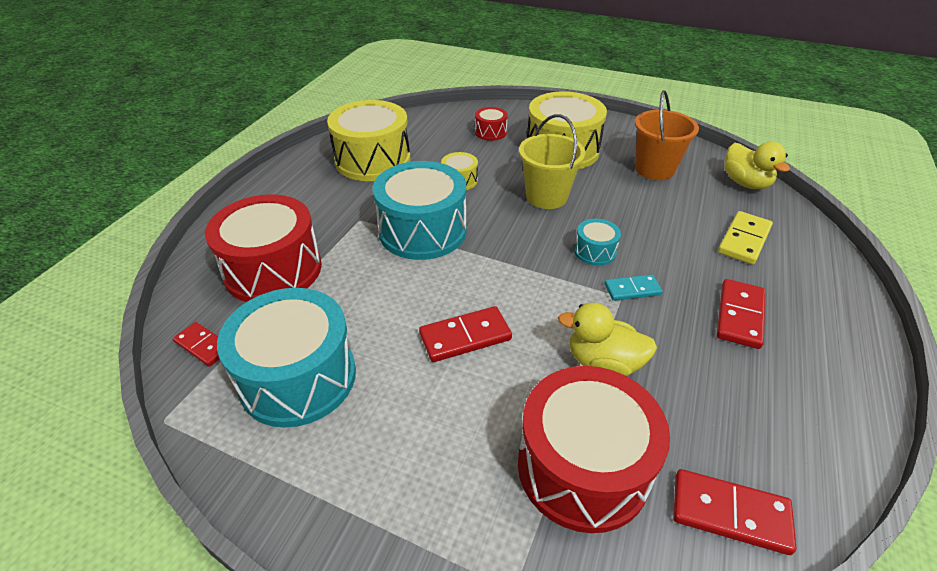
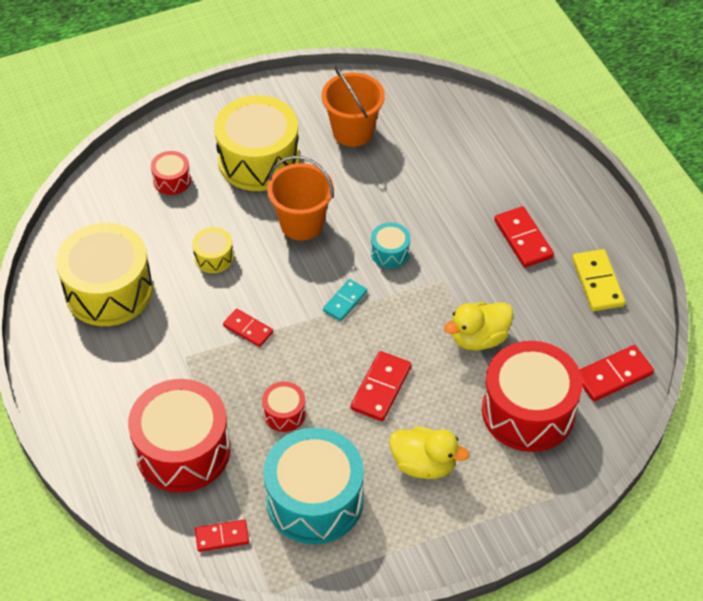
camera: 45 degrees left, 10 degrees up
(369, 298) = (284, 413): none -> red drum
(422, 231) = (248, 329): turquoise drum -> red domino
(546, 197) = (302, 223): yellow bucket -> orange bucket
(632, 289) = (444, 268): turquoise domino -> turquoise domino (345, 301)
(743, 240) = (475, 166): yellow domino -> yellow domino (597, 282)
(745, 183) = (431, 100): yellow duck -> yellow duck (424, 464)

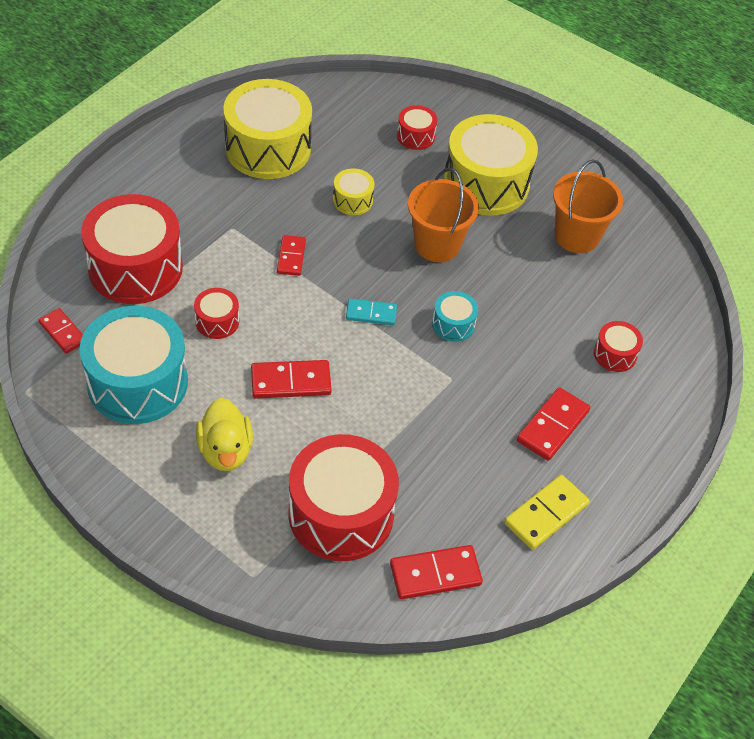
camera: 55 degrees right, 0 degrees up
(478, 338) = (401, 437): yellow duck -> none
(480, 168) = (615, 354): none -> red drum
(613, 375) = (435, 574): red domino -> red domino turned 45 degrees counterclockwise

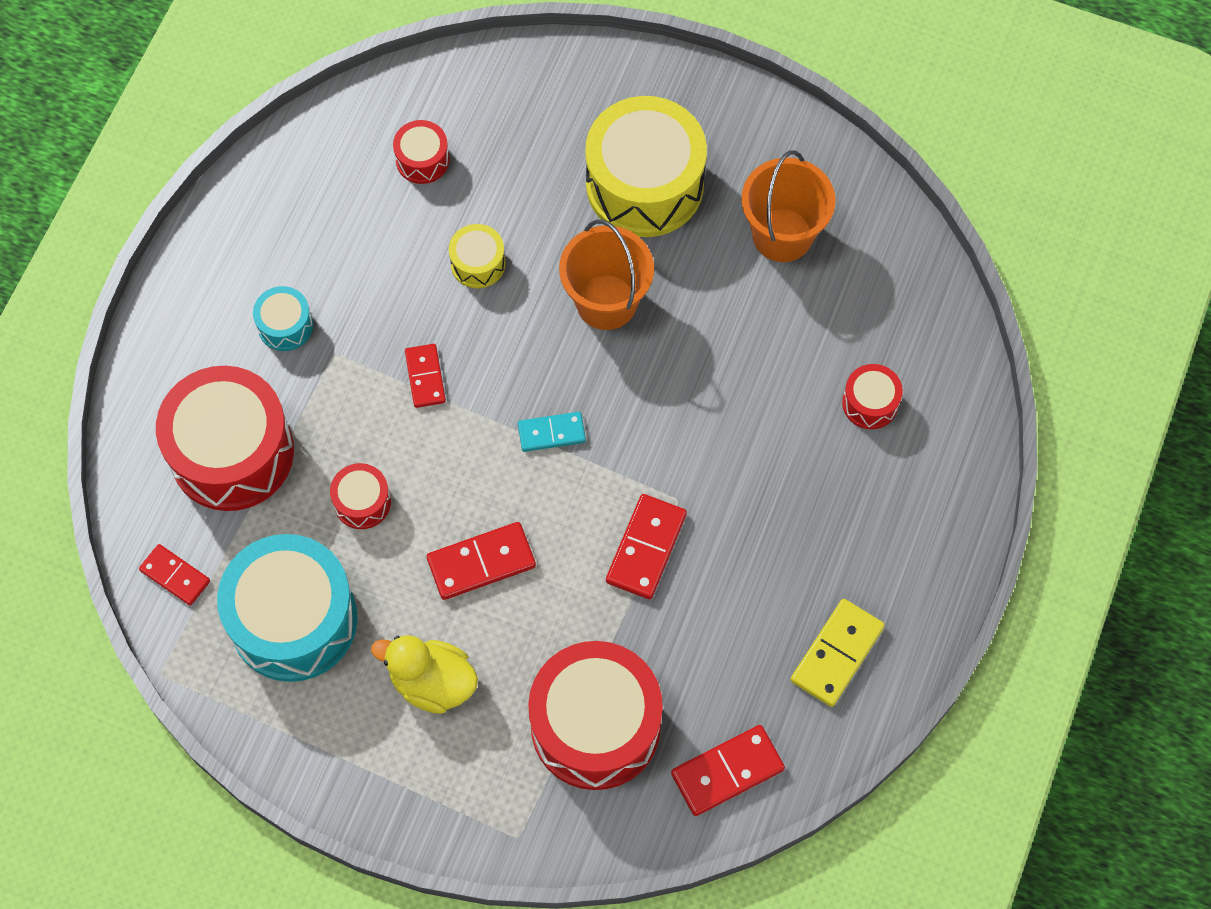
camera: 10 degrees left, 15 degrees up
(225, 451) = (432, 682): yellow duck -> yellow duck turned 135 degrees clockwise
(268, 148) = (341, 211): yellow drum -> none
(416, 136) = (531, 132): red drum -> red drum (422, 160)
(453, 324) = (658, 418): turquoise drum -> turquoise drum (285, 325)
(552, 426) = (816, 530): red domino -> red domino (646, 548)

